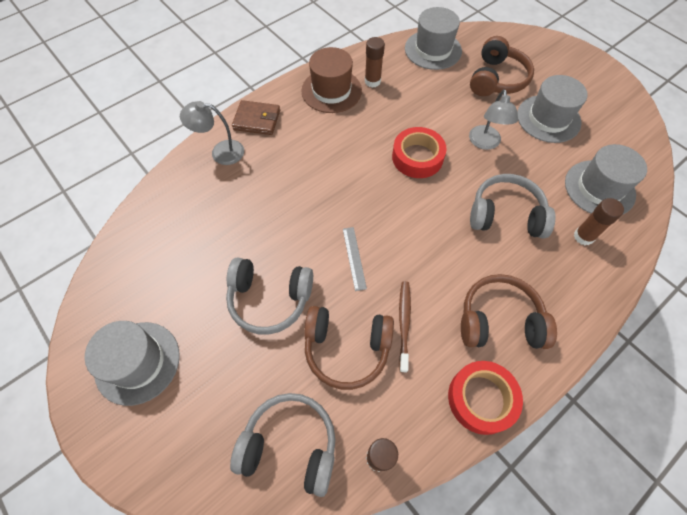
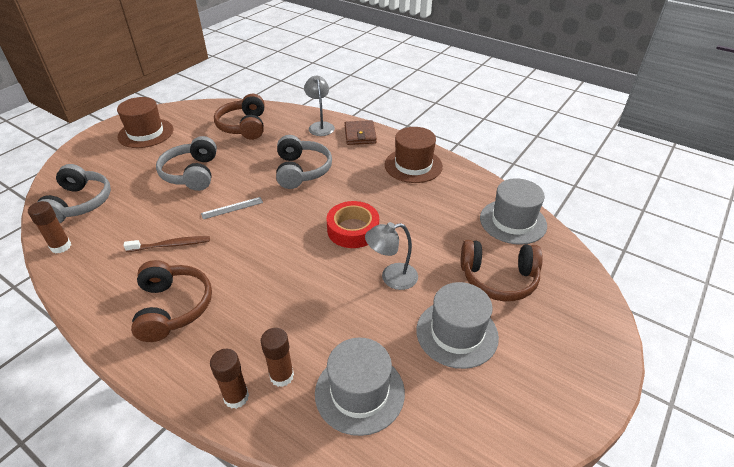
camera: 75 degrees right, 20 degrees down
(137, 362) = (146, 133): grey hat -> brown hat
(347, 348) = (150, 217): brown headphones -> brown headphones (244, 126)
(372, 81) = (439, 187): brown glue stick -> brown glue stick (236, 397)
(481, 399) = (97, 301): red tape -> none
(506, 215) = (298, 303): grey headphones -> grey headphones (302, 170)

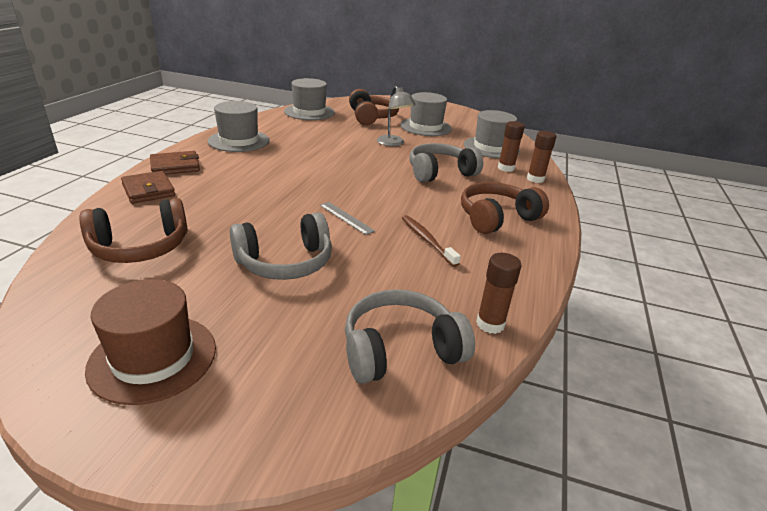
camera: 110 degrees left, 10 degrees down
(302, 170) = (260, 189): grey headphones -> grey headphones (440, 173)
(320, 126) = (149, 190): grey lamp -> brown wallet
(353, 230) = (348, 158): red tape -> none
(413, 165) = (239, 141): brown hat -> grey hat

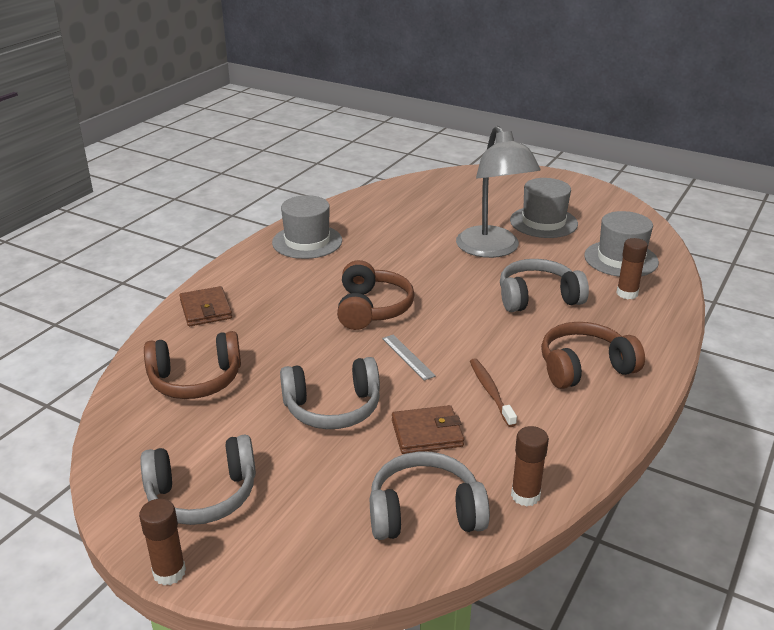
camera: 15 degrees right, 0 degrees up
(153, 357) = (202, 495): brown hat -> grey headphones
(175, 166) = (234, 277): brown wallet -> brown wallet (427, 433)
(309, 112) = (398, 195): grey hat -> none
(371, 117) = (476, 204): brown headphones -> brown headphones (372, 308)
(393, 143) = (492, 249): grey lamp -> grey lamp, size x1.81
(535, 179) = (659, 312): brown glue stick -> brown glue stick (169, 572)

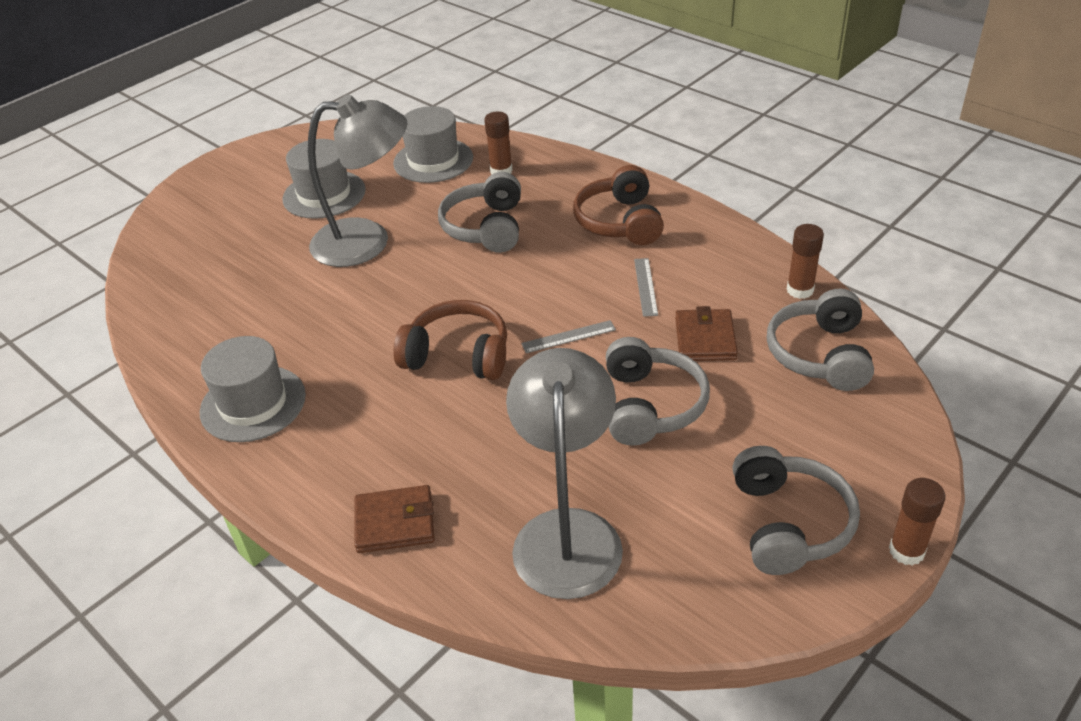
camera: 75 degrees left, 10 degrees up
(196, 380) = (567, 532): brown headphones -> grey lamp
(490, 392) = (646, 286): brown toothbrush -> grey ruler

